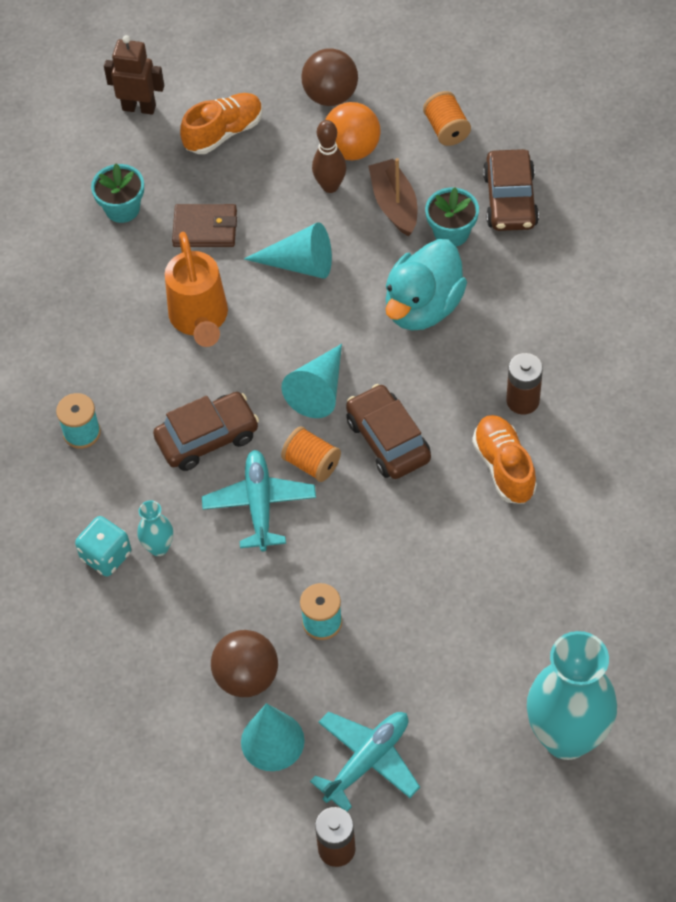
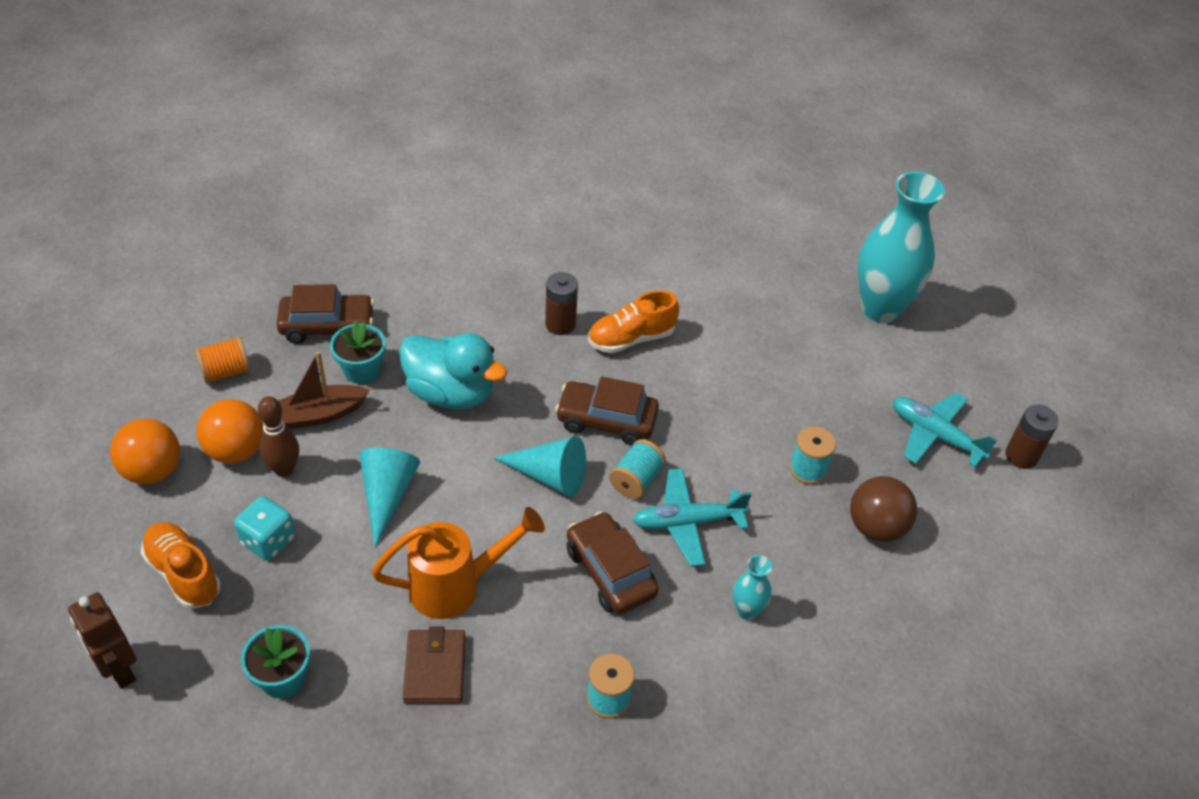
camera: 100 degrees left, 10 degrees down
(106, 556) = (763, 660): turquoise dice -> turquoise dice (268, 541)
(139, 107) = (119, 670): brown robot -> brown robot turned 45 degrees counterclockwise
(205, 228) = (326, 587): brown wallet -> brown wallet (435, 669)
(272, 741) = (935, 505): turquoise cone -> none
(312, 463) = (636, 480): orange spool -> turquoise spool
(330, 95) = (152, 471): brown ball -> orange ball
(388, 440) = (606, 420): brown car -> brown car turned 45 degrees clockwise

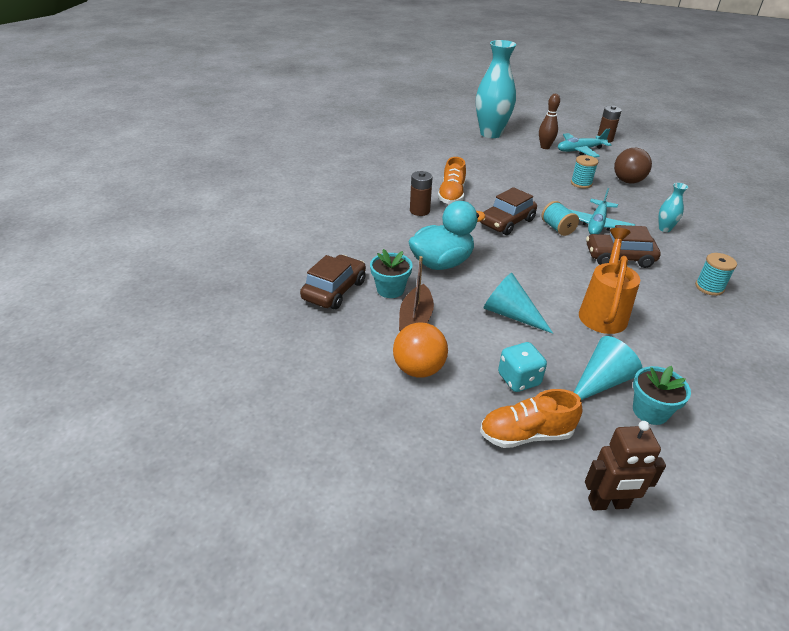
camera: 55 degrees left, 10 degrees down
(152, 471) = (405, 421): orange ball -> none
(226, 372) = (333, 350): orange spool -> none
(284, 469) = (455, 351): brown bowling pin -> brown bowling pin (545, 147)
(435, 669) = (666, 341): brown wallet -> none
(549, 476) = (535, 252): turquoise cone -> turquoise cone (601, 382)

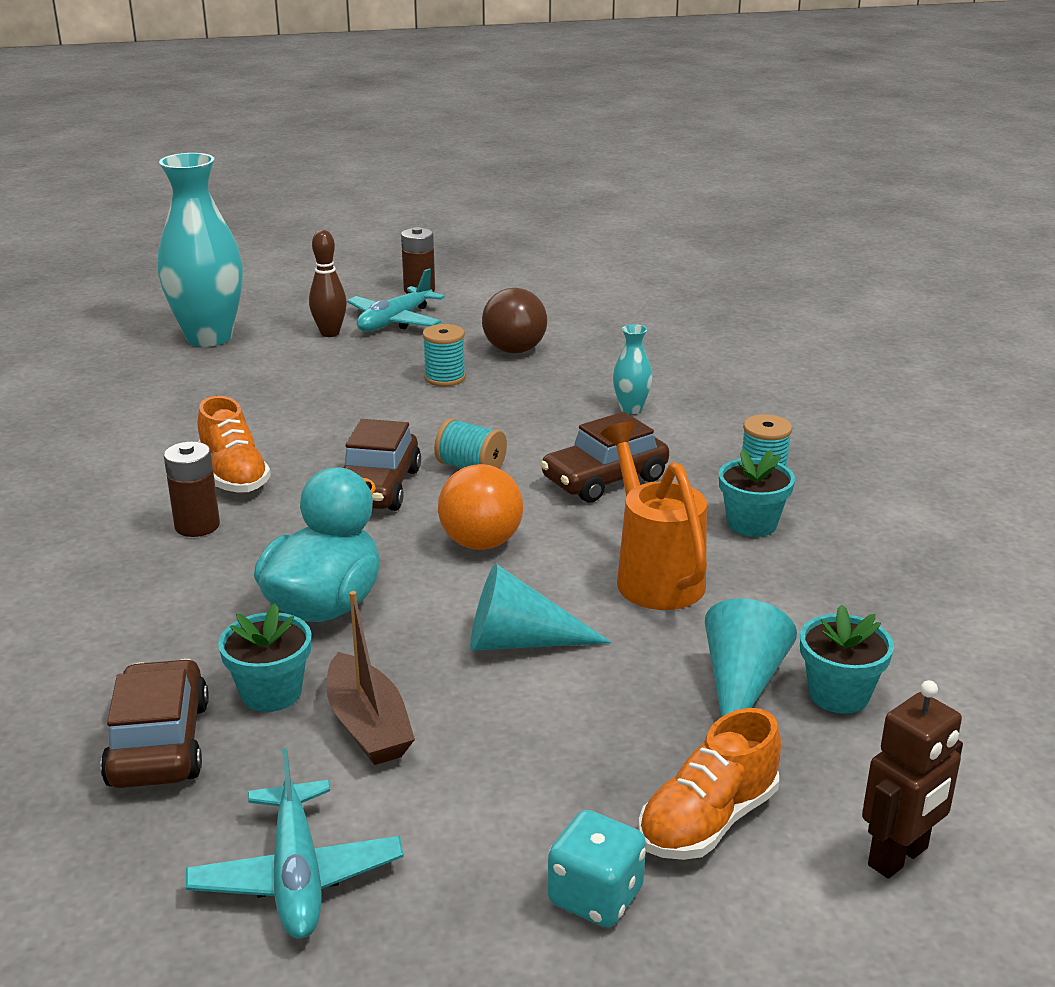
camera: 35 degrees left, 10 degrees down
(419, 369) = (450, 807): orange ball -> orange ball (481, 543)
(519, 379) = (624, 741): turquoise dice -> turquoise dice (595, 897)
(596, 224) = (527, 438): turquoise plane -> turquoise plane (297, 876)
(680, 308) = (752, 524): none -> turquoise flower pot

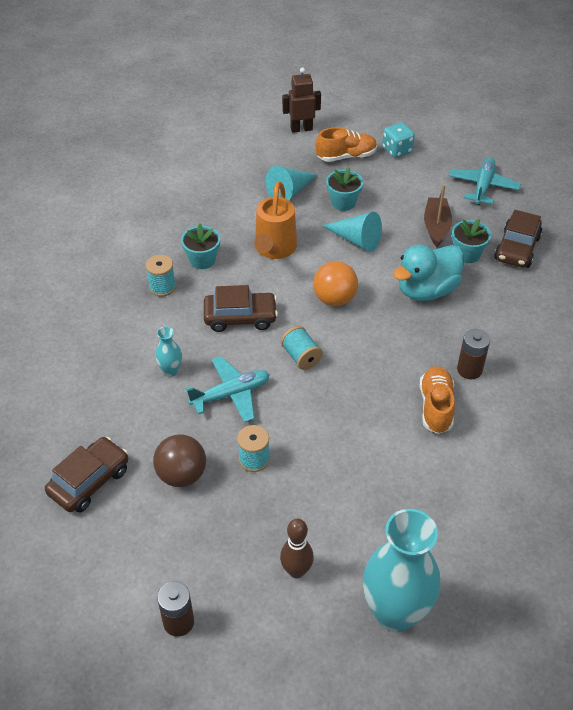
camera: 150 degrees left, 20 degrees up
(377, 488) = (361, 361): brown car -> brown car (89, 481)
(395, 321) = (235, 567): turquoise plane -> turquoise plane (231, 394)
(838, 694) = (260, 176): turquoise flower pot -> turquoise flower pot (343, 202)

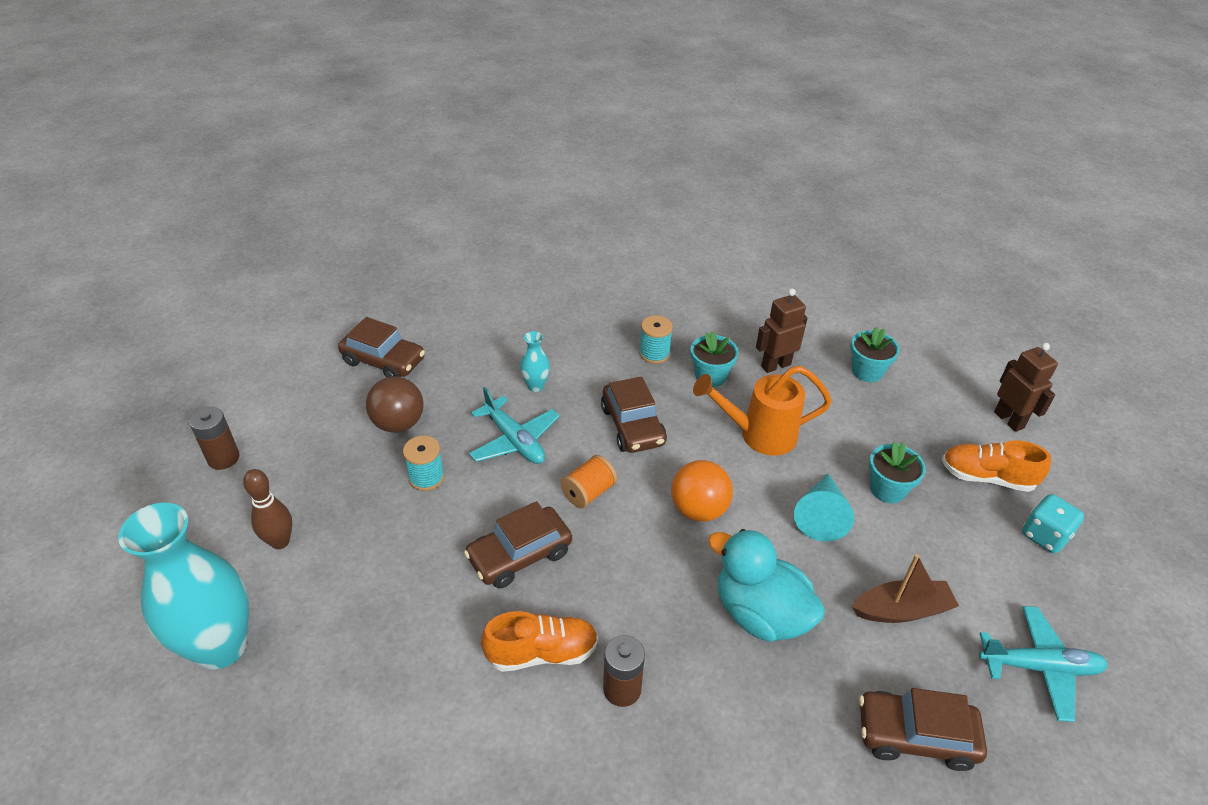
camera: 75 degrees right, 5 degrees down
(205, 221) = (775, 365): none -> brown robot
(290, 191) = (874, 431): turquoise cone -> none
(301, 357) = (588, 492): turquoise spool -> orange spool
(346, 156) = (986, 477): orange shoe -> orange shoe turned 135 degrees clockwise
(350, 407) = (520, 555): none -> brown car
(467, 254) = (863, 660): turquoise flower pot -> turquoise flower pot (867, 371)

